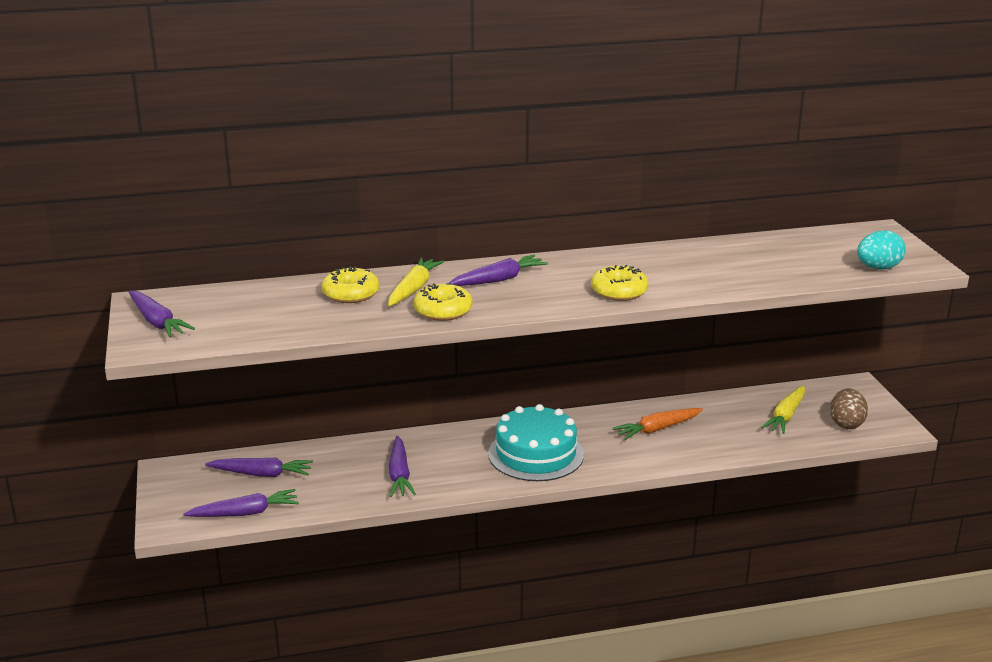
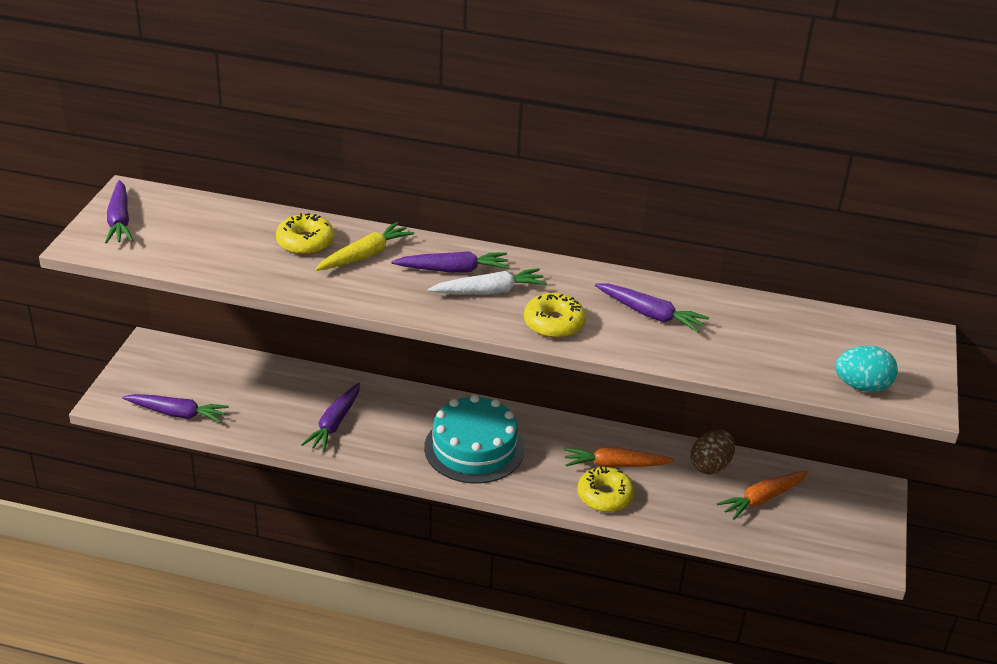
camera: 25 degrees right, 10 degrees up
(261, 474) = (221, 379): purple carrot -> purple carrot (650, 314)
(443, 311) = (366, 290): yellow donut -> yellow donut (605, 496)
(544, 285) = (489, 291): none -> white carrot
(786, 416) = (762, 499): yellow carrot -> orange carrot
(846, 423) = (820, 532): brown egg -> brown egg (710, 466)

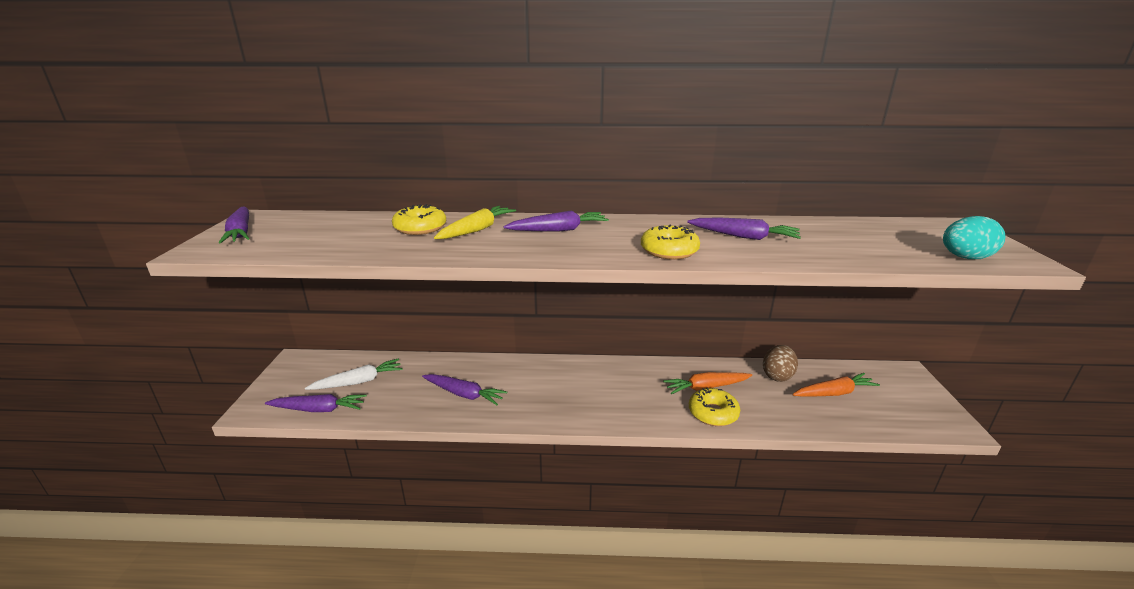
camera: 10 degrees left, 10 degrees down
(335, 423) = (464, 394): purple carrot -> purple carrot turned 75 degrees counterclockwise
(474, 448) = (588, 394): turquoise cake -> none
(489, 291) = (597, 238): white carrot -> white carrot (358, 382)
(762, 499) = (833, 393): orange carrot -> orange carrot turned 150 degrees counterclockwise

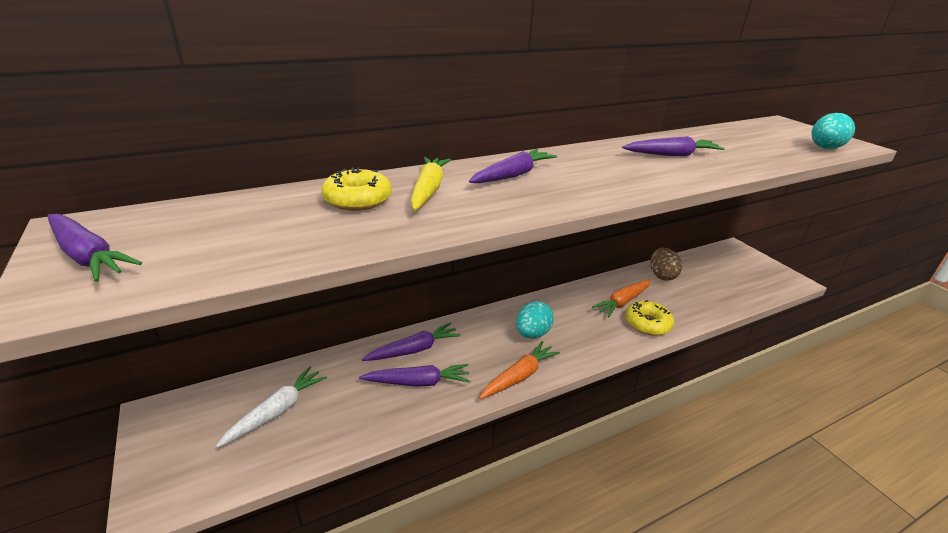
camera: 30 degrees left, 5 degrees up
(318, 409) = (254, 466): purple carrot -> purple carrot (413, 350)
(589, 388) = (532, 333): none -> turquoise egg
(669, 251) = (640, 179): yellow donut -> none
(833, 393) = (708, 278): orange carrot -> orange carrot (519, 376)

